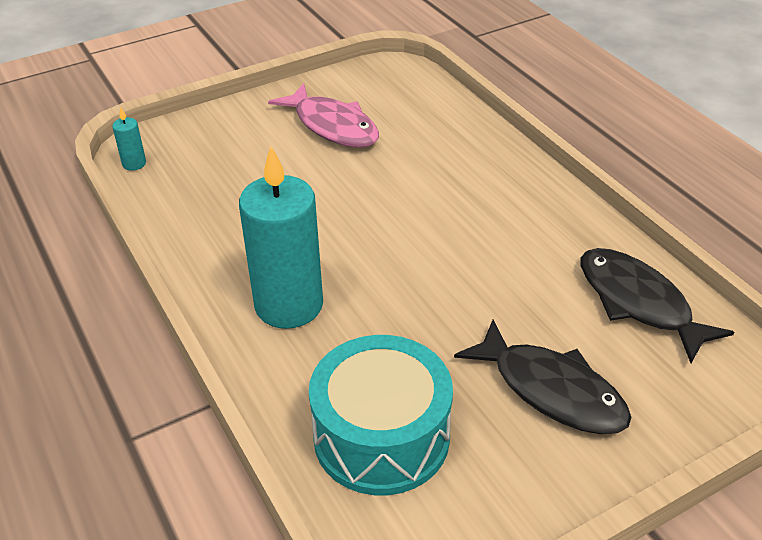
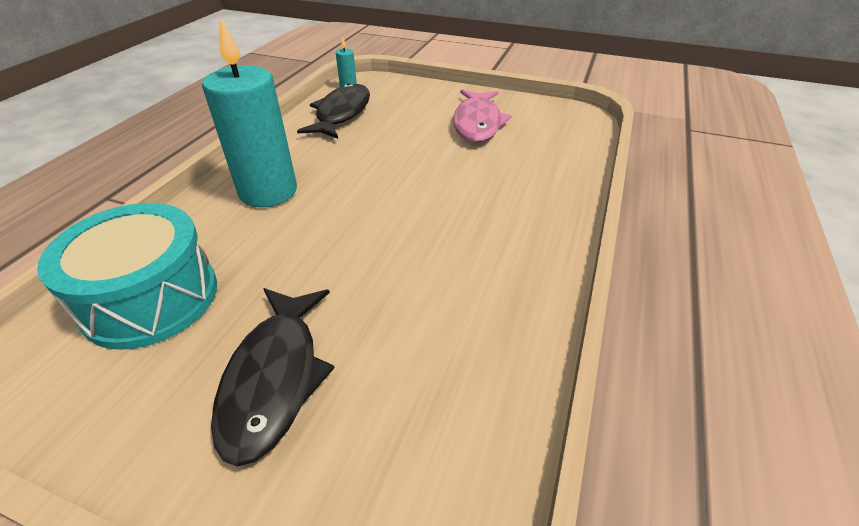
camera: 50 degrees right, 0 degrees up
(638, 303) = (463, 387): black fish -> black fish (341, 114)

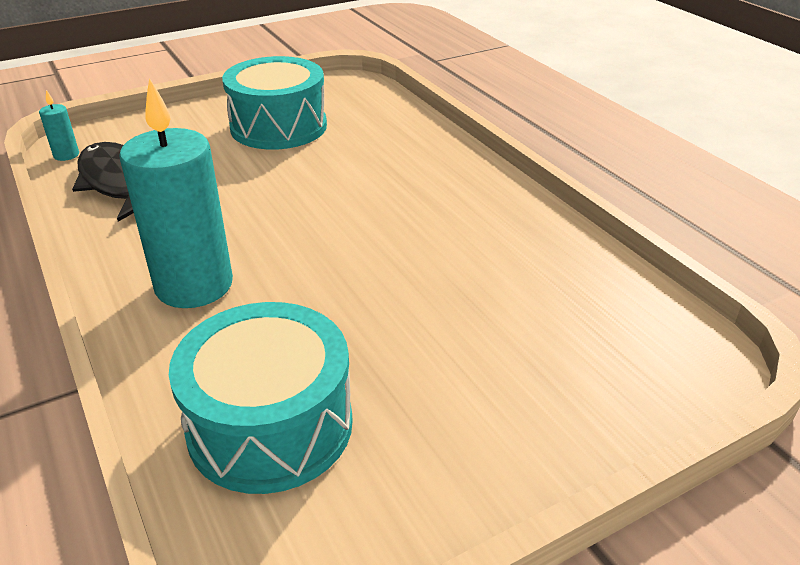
camera: 50 degrees left, 5 degrees down
(275, 378) = (479, 376): black fish -> none
(477, 123) = (278, 127): pink fish -> turquoise drum

